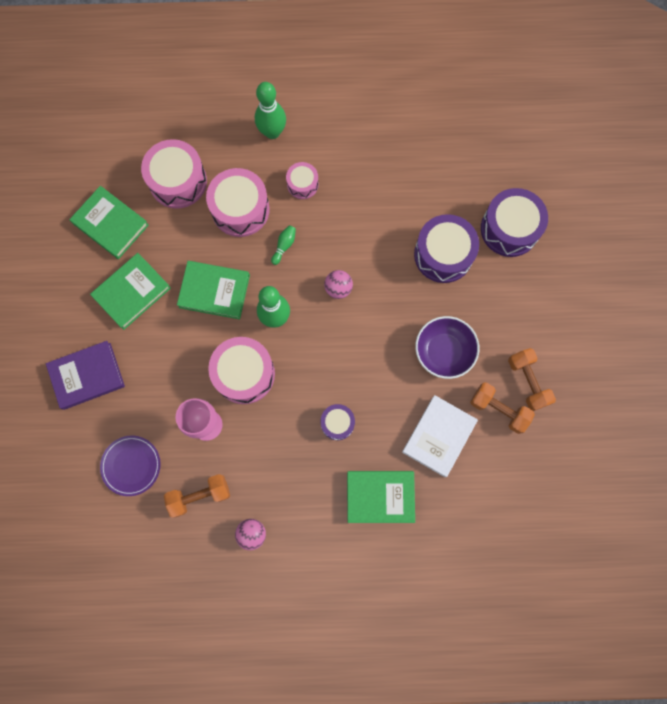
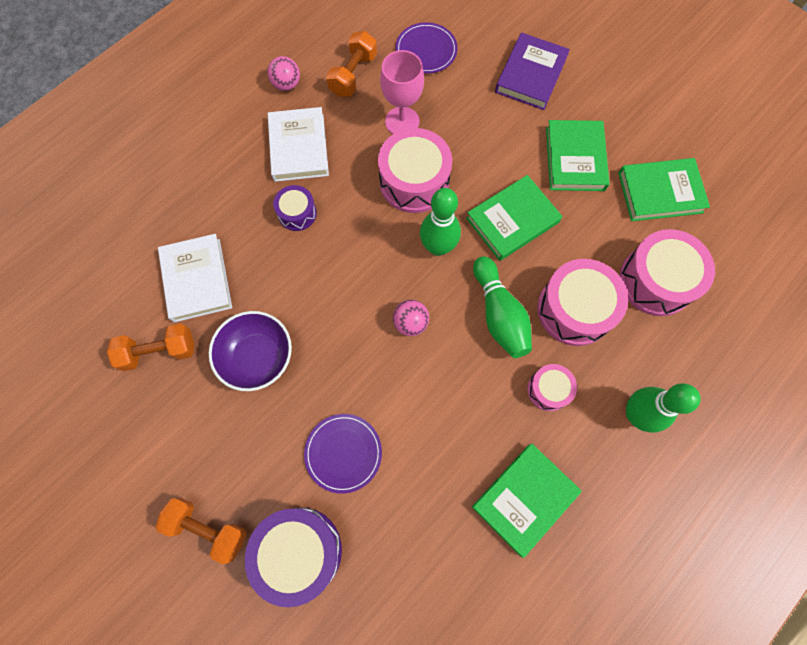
camera: 135 degrees right, 5 degrees down
(284, 246) = (499, 314): green bowling pin -> green bowling pin, size x2.05
(291, 472) = (299, 147): none -> white book
(380, 496) = (207, 191): green book -> green book (524, 499)
(443, 254) = (343, 453): purple drum -> purple plate
(528, 382) = (150, 403): orange dumbbell -> orange dumbbell (208, 529)

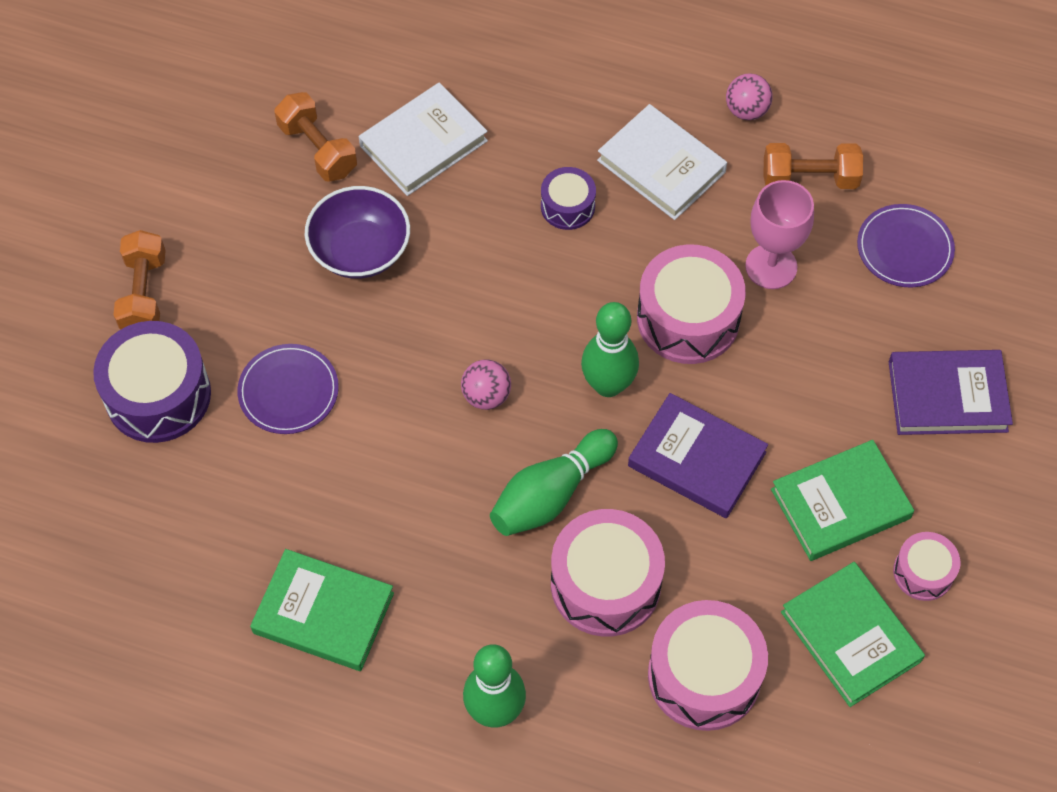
camera: 65 degrees right, 10 degrees down
(299, 147) = (661, 166): white book -> white book turned 75 degrees clockwise
(512, 220) = (696, 459): green book -> purple book
(548, 390) = (477, 591): pink drum -> pink drum (923, 572)

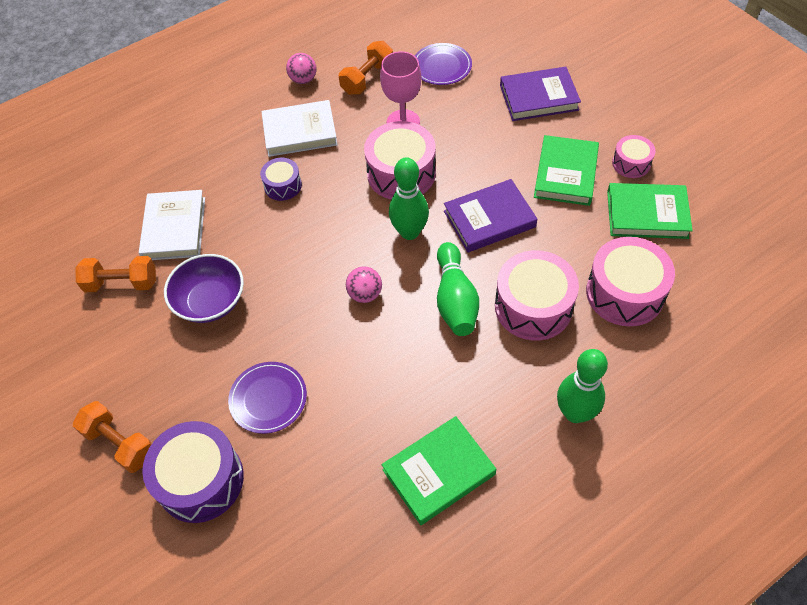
camera: 50 degrees left, 5 degrees down
(947, 396) = (538, 97): purple book -> purple book turned 45 degrees clockwise

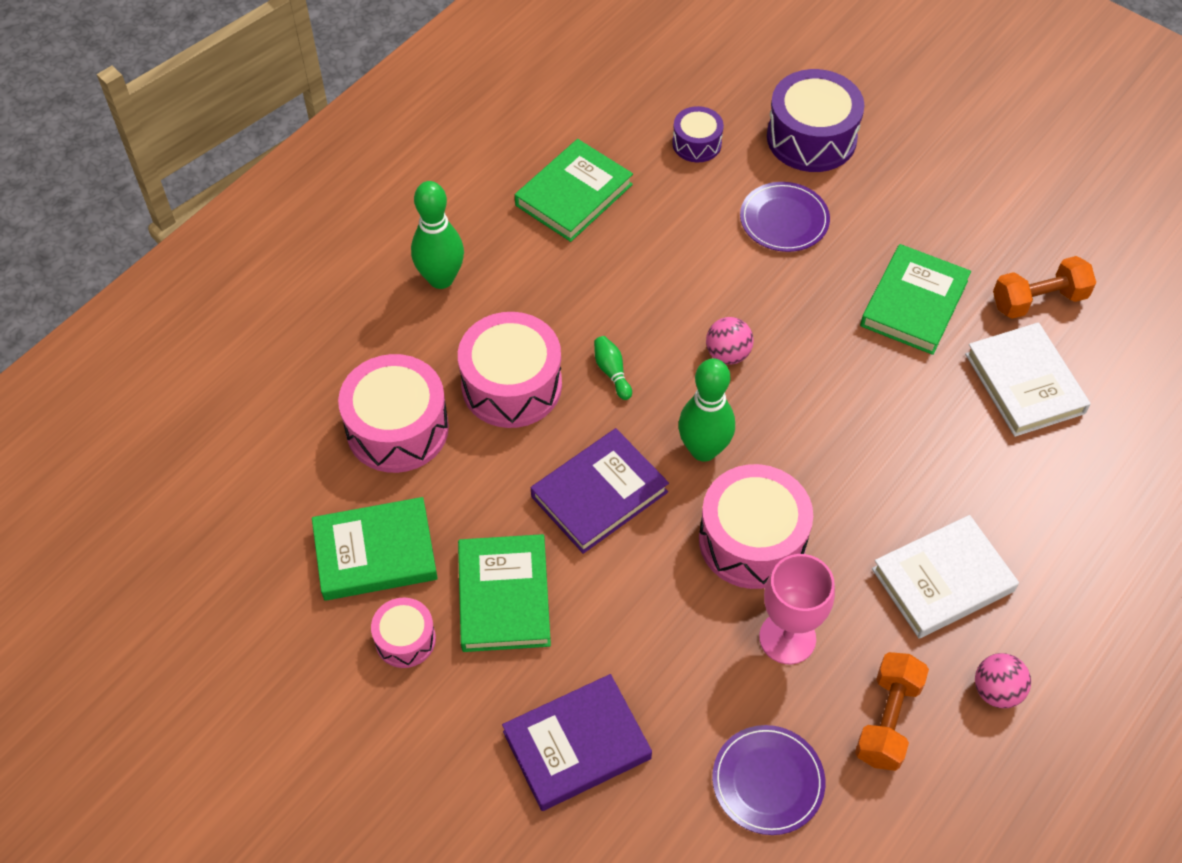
camera: 160 degrees right, 0 degrees up
(120, 443) = (914, 148): orange dumbbell -> none
(210, 301) = (914, 303): purple bowl -> green book
(283, 186) = (915, 480): purple drum -> purple drum (696, 143)
(455, 300) = (612, 372): green bowling pin -> green bowling pin, size x0.49

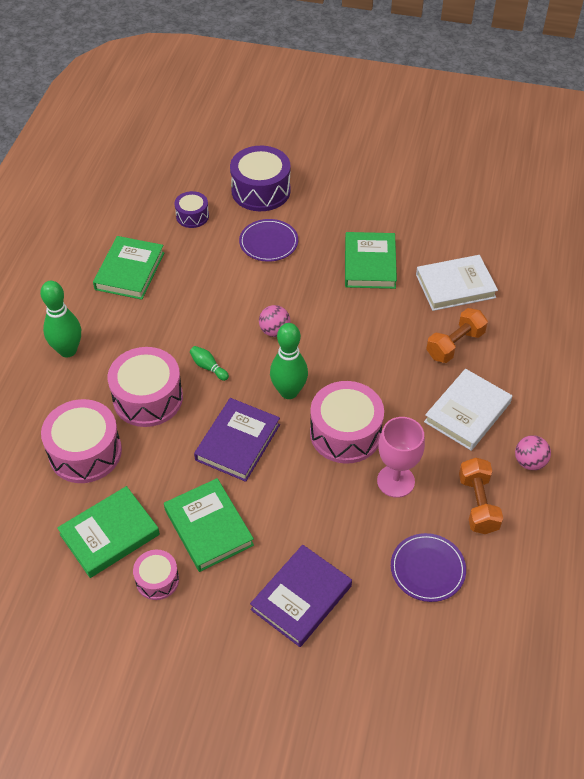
camera: 25 degrees left, 5 degrees down
(1024, 383) = (455, 286): white book -> white book turned 60 degrees counterclockwise
(1038, 300) = (439, 238): orange dumbbell -> orange dumbbell (455, 345)

